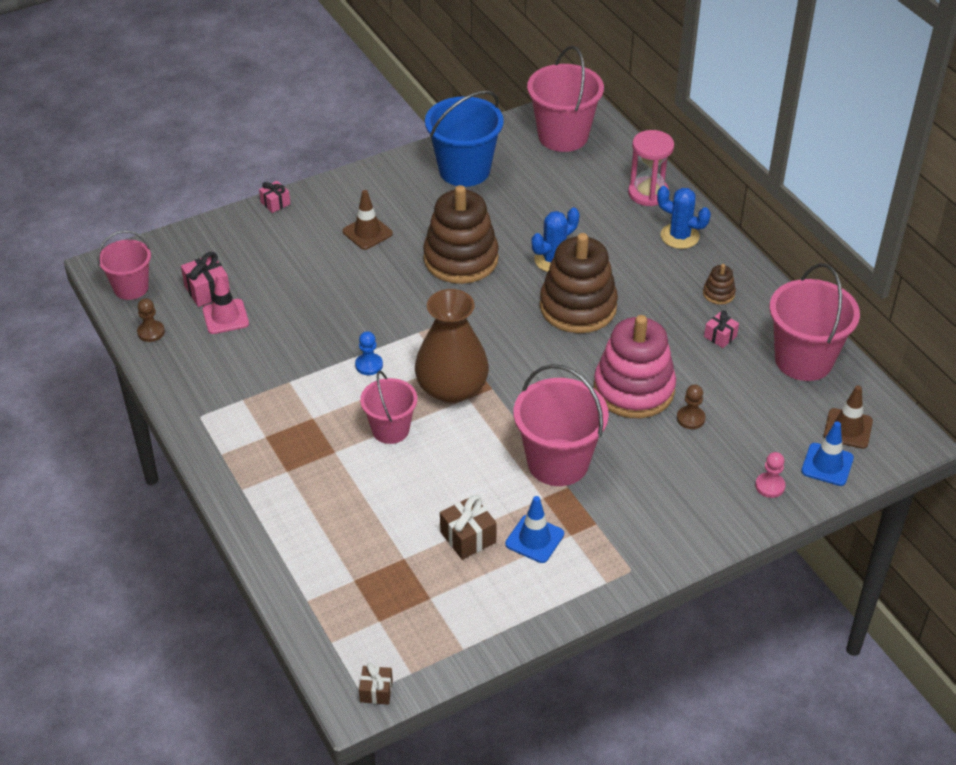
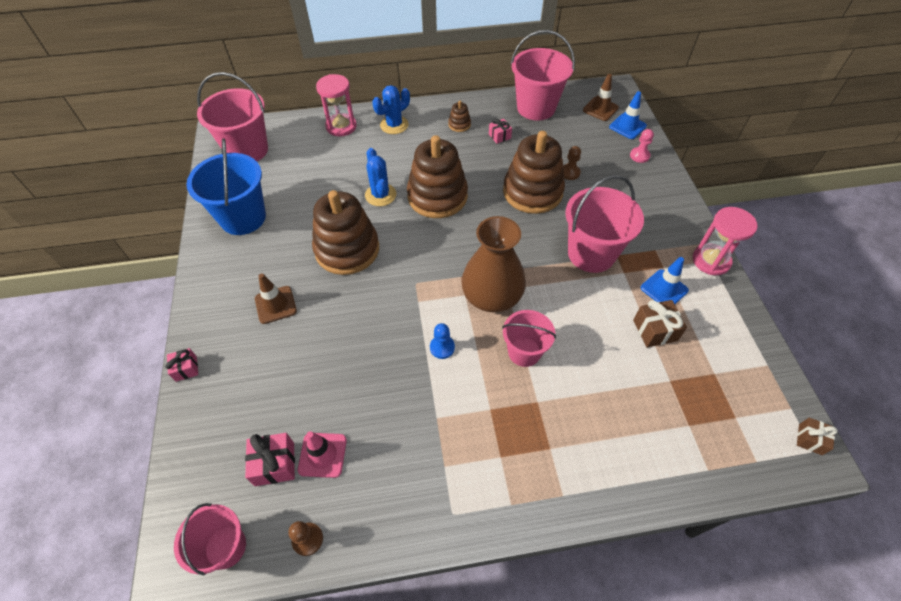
camera: 70 degrees left, 10 degrees up
(606, 582) = (711, 261): none -> pink hourglass
(634, 389) = (532, 192): pink stacking toy -> brown stacking toy

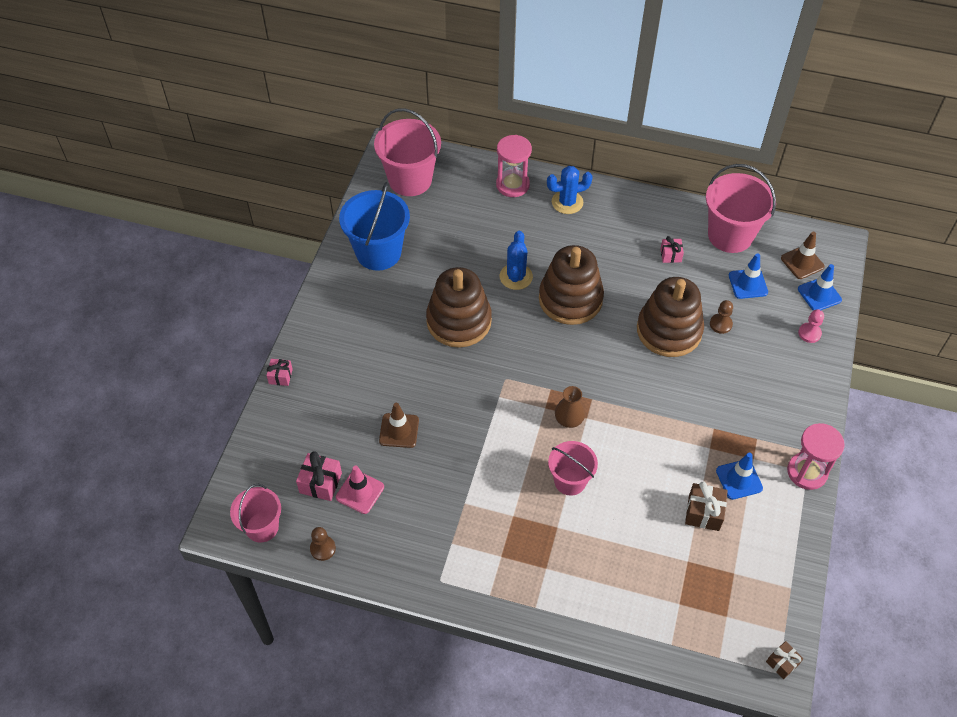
camera: 25 degrees right, 0 degrees up
(275, 305) = (374, 349): brown traffic cone -> brown traffic cone (399, 430)
(442, 347) = (499, 447): blue pawn -> none
(459, 124) = (635, 226): brown stacking toy -> none
(492, 296) = (569, 419): brown vase -> brown vase, size x0.49
(571, 137) = (748, 284): none -> blue traffic cone
(591, 253) = (689, 417): pink bucket -> none

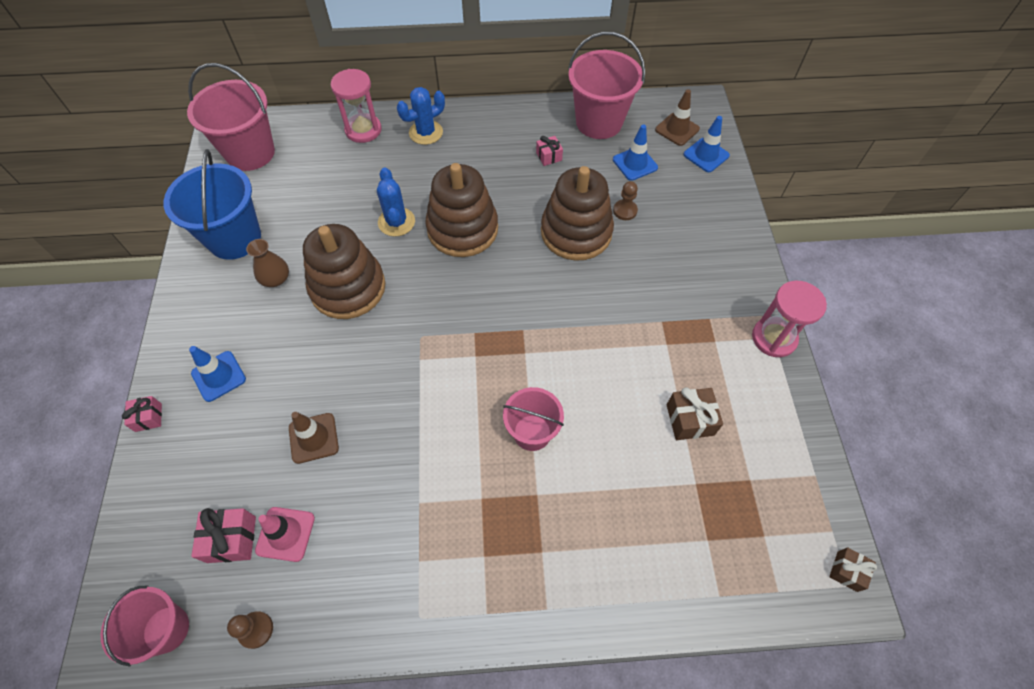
camera: 20 degrees left, 5 degrees up
(569, 419) = (506, 360): brown vase -> brown vase (275, 279)
(739, 479) = (710, 369): blue traffic cone -> blue traffic cone (219, 376)
(809, 333) = (713, 195): pink pawn -> none

